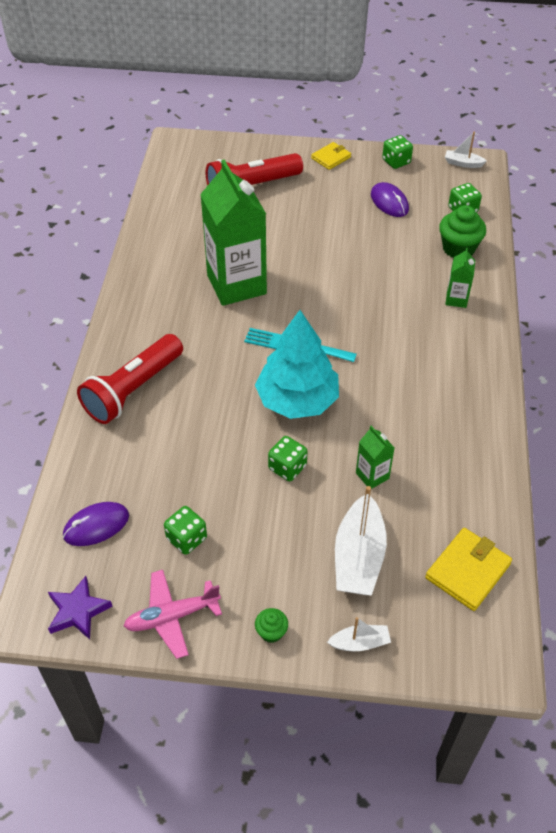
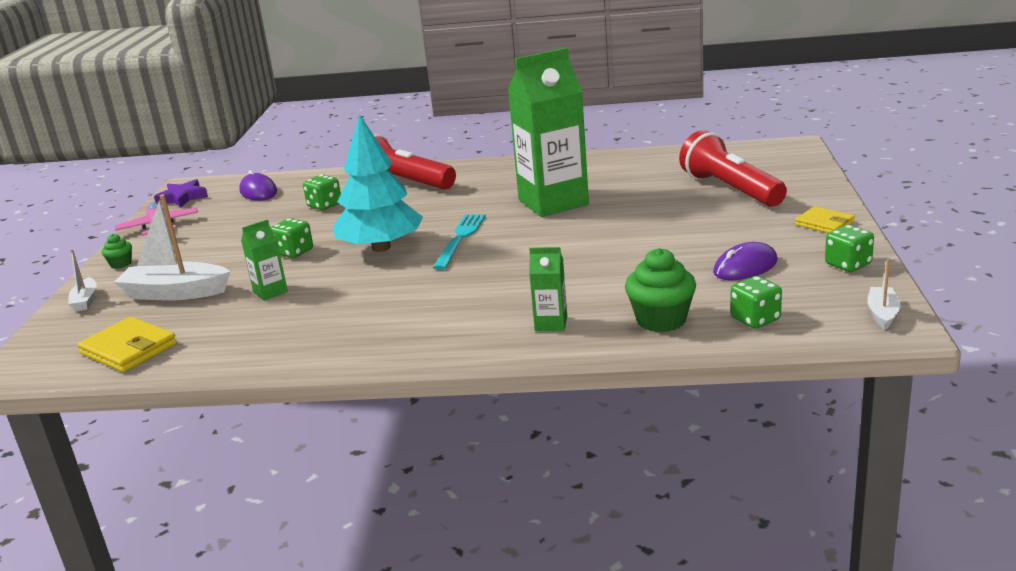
camera: 90 degrees right, 25 degrees down
(186, 538) = (231, 222): green dice -> green dice (324, 205)

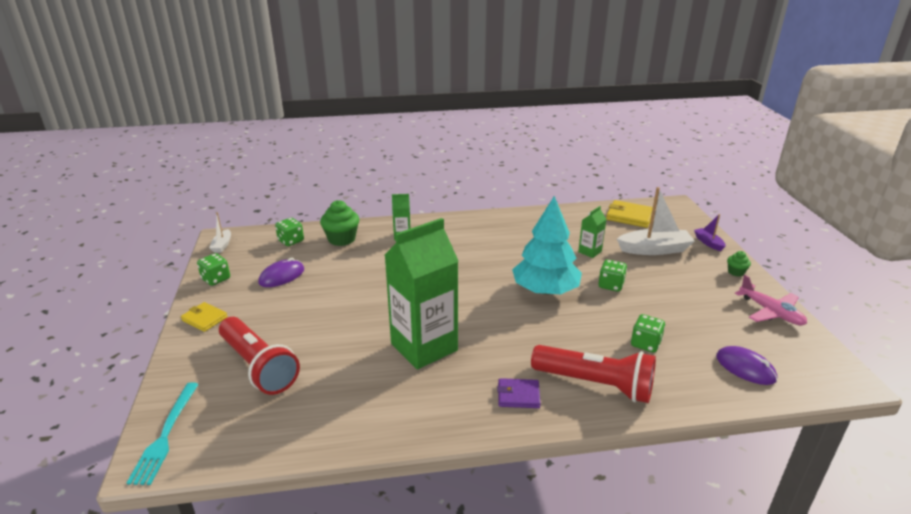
camera: 165 degrees right, 5 degrees up
(85, 301) = (708, 243): white boat -> purple boat
(182, 198) = (817, 357): purple star -> none
(460, 239) = (488, 300): turquoise fork -> turquoise fork (165, 435)
(477, 176) = (518, 395): none -> purple wallet

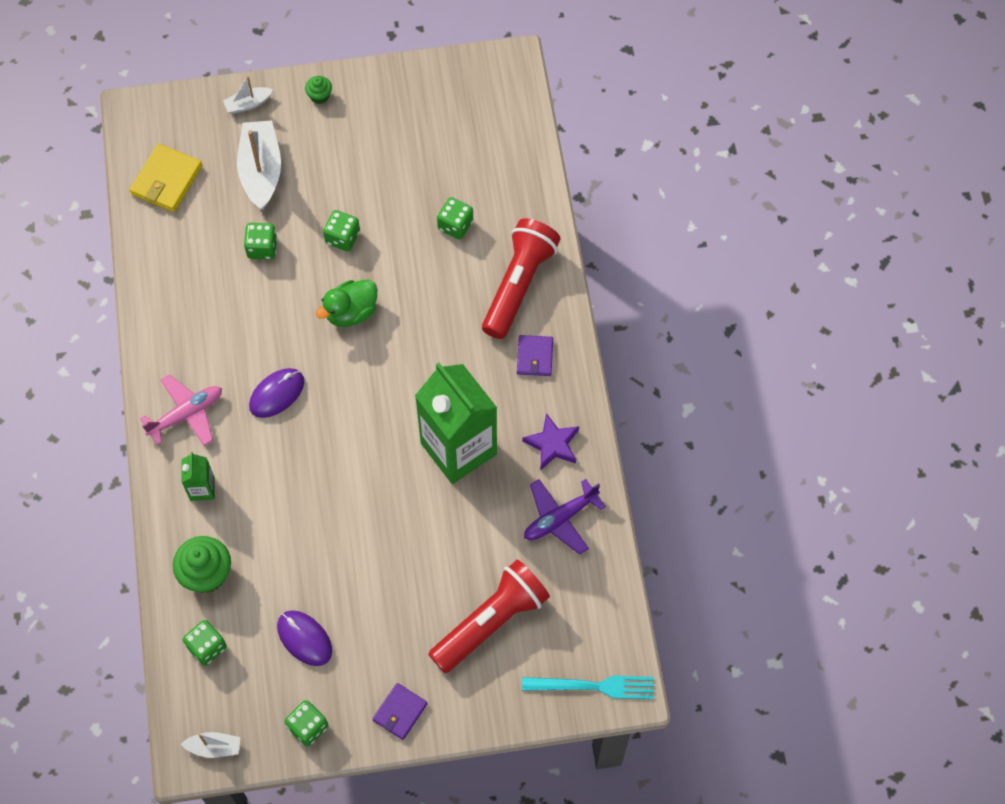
camera: 90 degrees left, 35 degrees up
(204, 319) = (400, 712): yellow wallet -> purple wallet
(345, 412) = (560, 518): none -> purple plane
(424, 407) = (552, 444): none -> purple star
(545, 290) = (351, 312): turquoise tree -> green duck
(590, 252) = (262, 248): green carton -> green dice
(708, 243) = (248, 104): purple boat -> white boat
(745, 368) = (494, 145): purple mouse -> purple mouse (277, 394)
(770, 312) = (402, 89): pink plane -> pink plane (186, 414)

